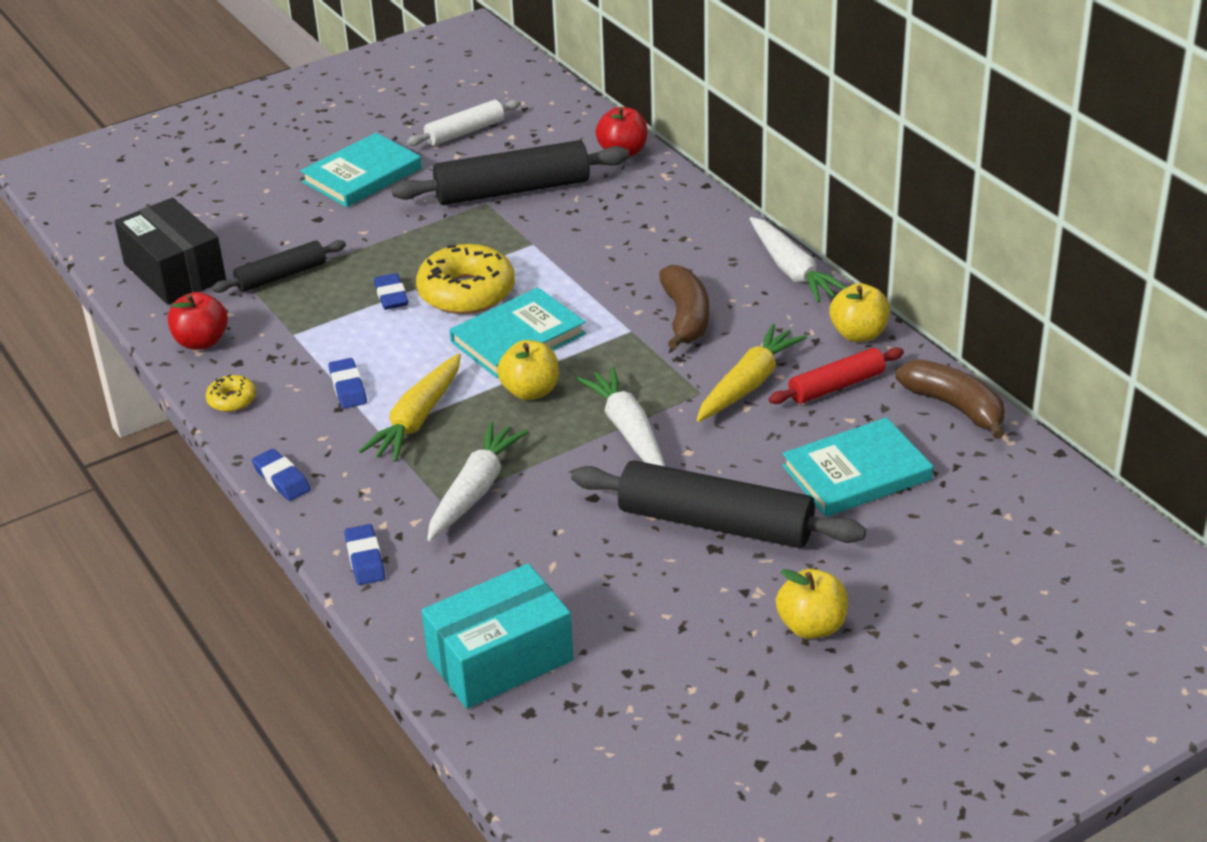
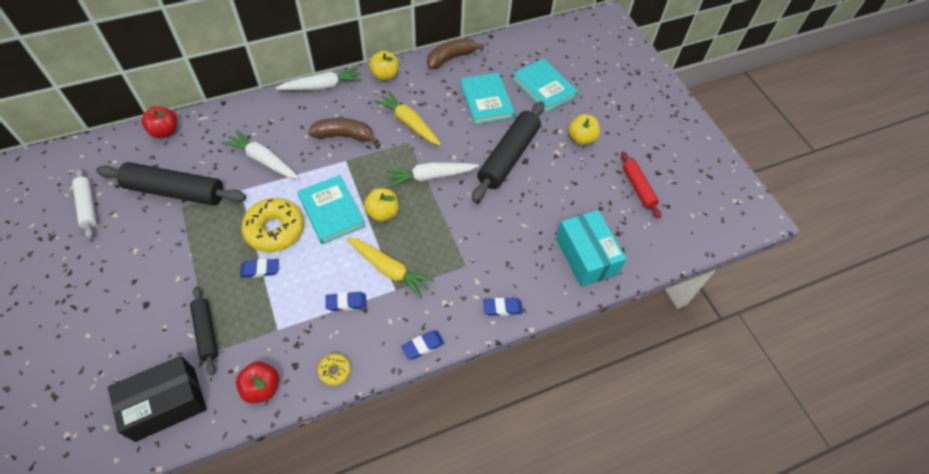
camera: 85 degrees left, 20 degrees up
(362, 175) = (105, 272): turquoise book -> turquoise book (544, 87)
(475, 490) = (459, 250): white carrot -> white carrot (263, 160)
(512, 190) = (175, 191): black rolling pin -> black rolling pin turned 75 degrees counterclockwise
(836, 386) = (422, 92): red rolling pin -> red rolling pin (638, 188)

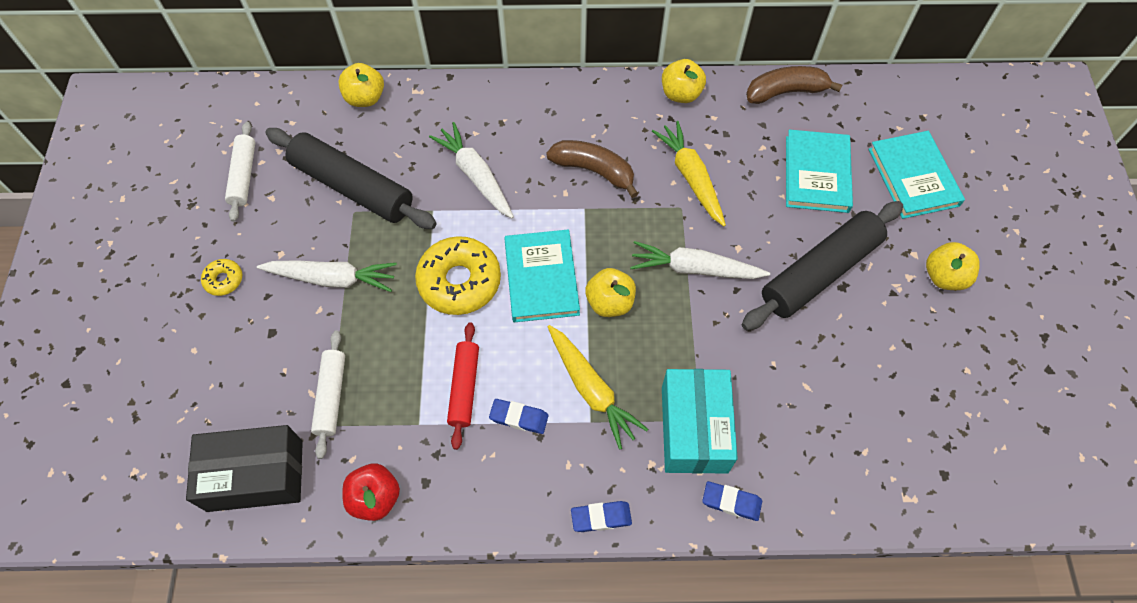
camera: 25 degrees right, 5 degrees up
(165, 131) = (365, 98): red apple -> yellow apple
(206, 332) = (331, 396): black rolling pin -> white rolling pin
(260, 270) = (423, 332): blue eraser -> none
(322, 86) = (588, 87): white carrot -> white carrot (332, 279)
(335, 371) = (473, 509): yellow donut -> yellow donut (224, 280)
(586, 256) = (885, 466): turquoise box -> turquoise box (694, 429)
(638, 188) = (1007, 384): red rolling pin -> red rolling pin (464, 388)

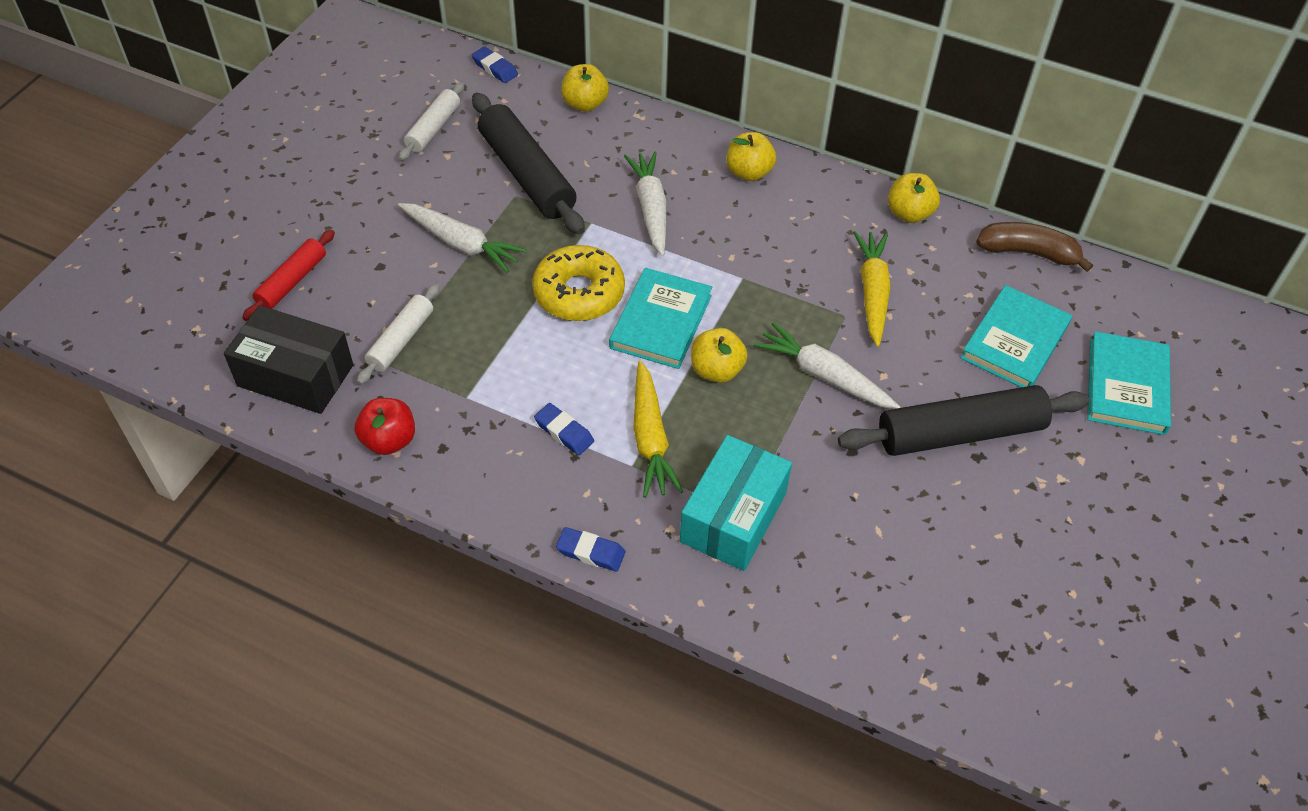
camera: 25 degrees right, 10 degrees down
(224, 280) = (364, 207): yellow donut -> none
(464, 388) = (528, 385): red rolling pin -> red rolling pin (292, 282)
(594, 170) = (773, 248): brown banana -> none
(731, 502) = (731, 598): blue eraser -> blue eraser (495, 68)
(944, 277) = (1102, 494): yellow apple -> yellow apple (749, 172)

